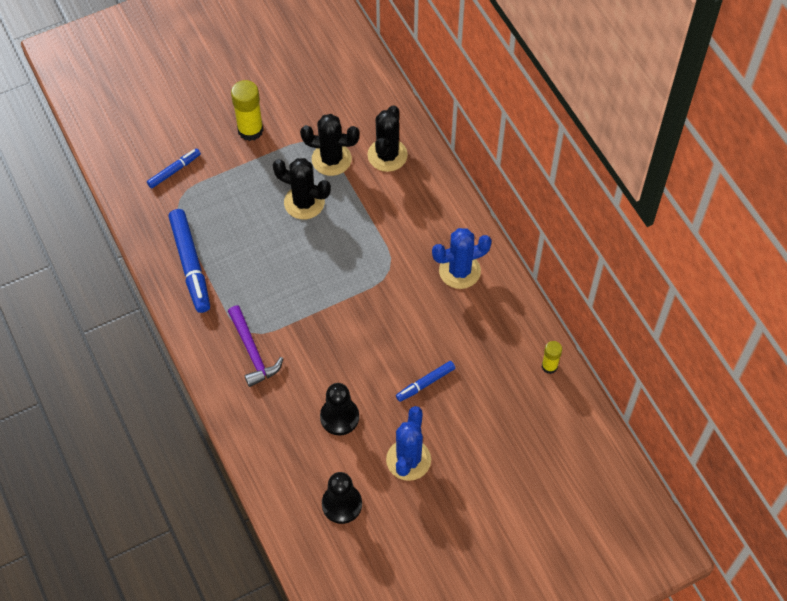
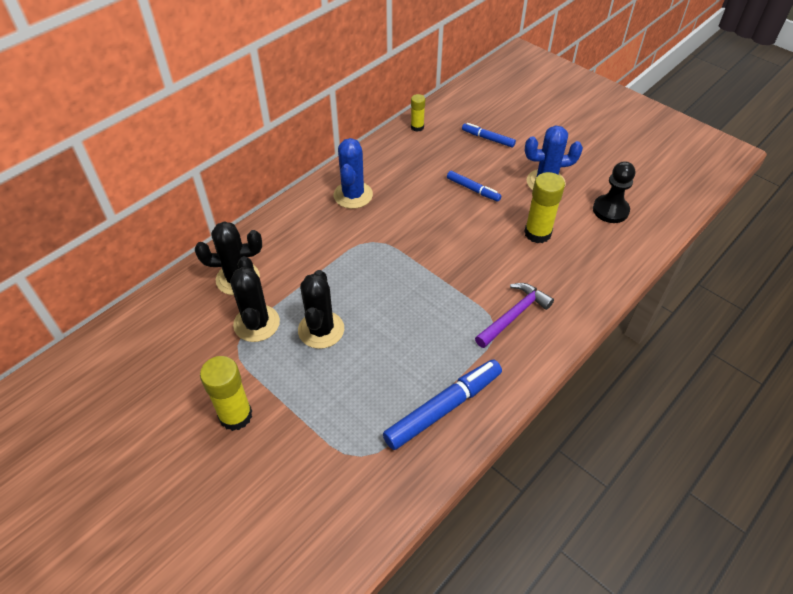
camera: 110 degrees left, 10 degrees down
(174, 171) = (321, 479): blue marker -> blue marker (488, 138)
(339, 417) = (537, 233): black pawn -> yellow glue stick
(459, 271) = (353, 195): blue cactus -> blue cactus turned 45 degrees clockwise

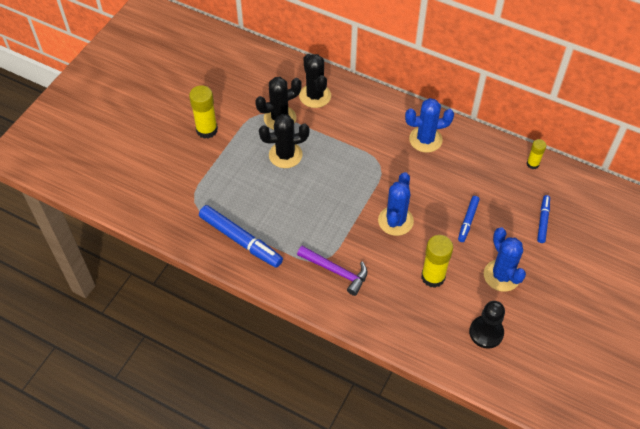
camera: 75 degrees right, 5 degrees up
(457, 246) = (395, 221): none -> blue cactus

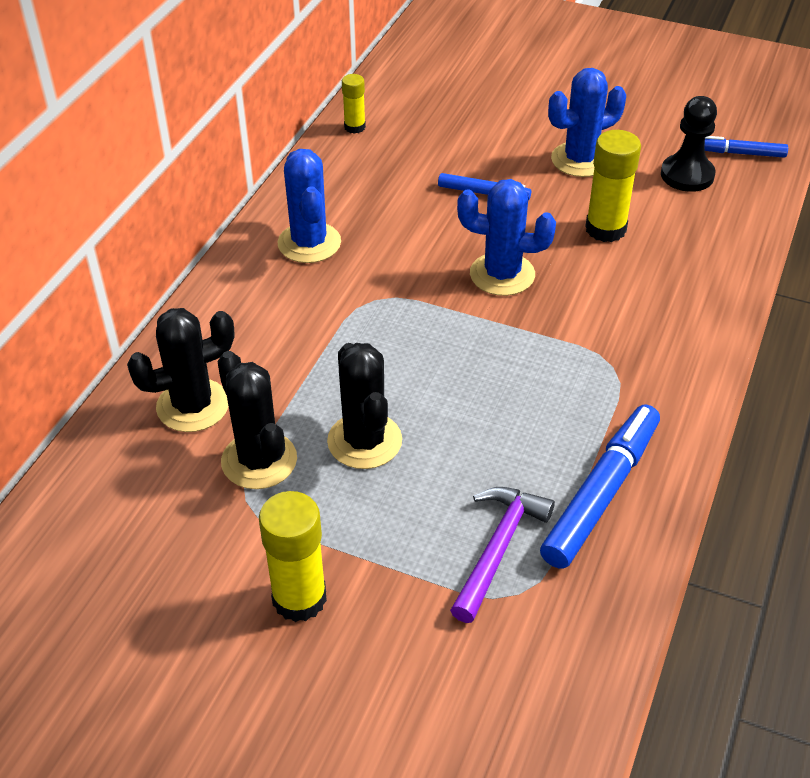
camera: 95 degrees left, 10 degrees down
(336, 271) = (631, 344): purple hammer -> purple hammer (497, 549)
(543, 221) = (467, 120): blue marker -> blue marker (739, 153)

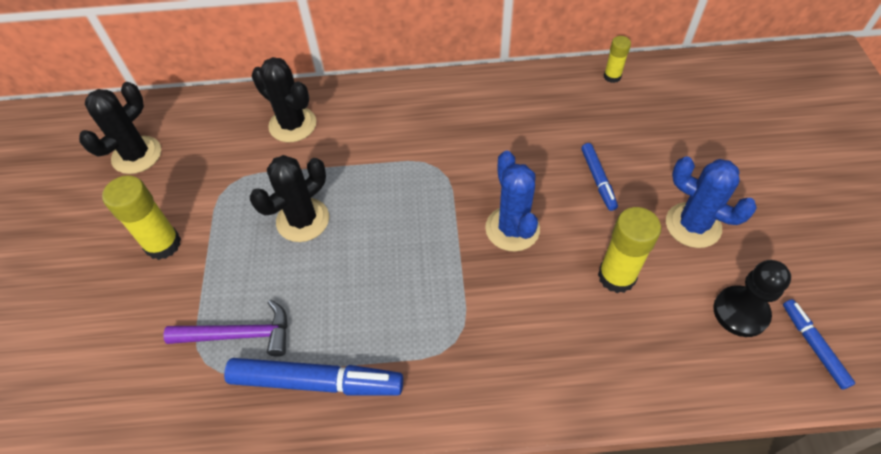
camera: 65 degrees right, 10 degrees up
(259, 460) = (263, 175): black cactus -> black cactus (137, 155)
(309, 243) = (470, 109): blue cactus -> none

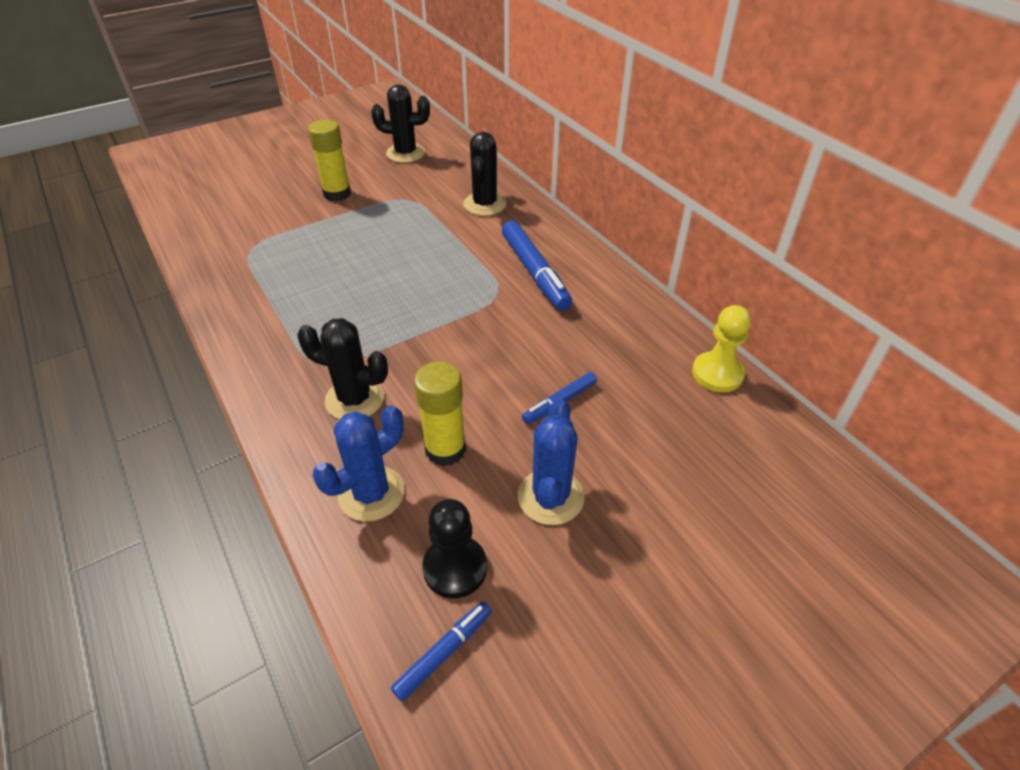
camera: 60 degrees right, 10 degrees down
(239, 335) = (279, 253): purple hammer -> none
(303, 220) = (395, 243): black cactus -> black cactus (354, 399)
(316, 382) = (255, 302): blue marker -> blue marker (535, 272)
(512, 229) = (458, 360): blue cactus -> blue cactus (371, 493)
(612, 76) = (717, 374): yellow glue stick -> yellow pawn

